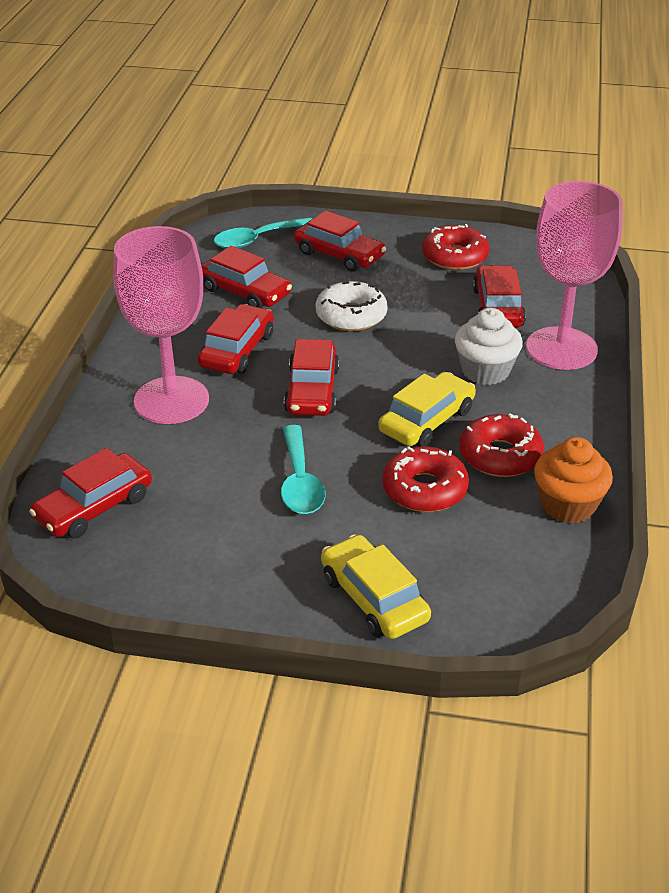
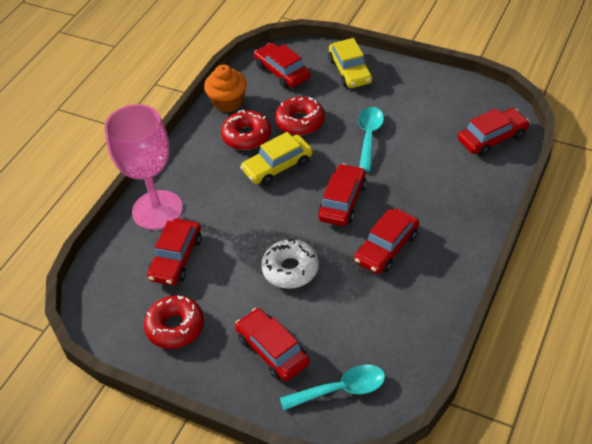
camera: 160 degrees left, 10 degrees up
(171, 400) = (440, 208): pink goblet -> none
(245, 292) = (368, 314): red car -> red car (282, 72)
(485, 371) = (220, 199): white cupcake -> none

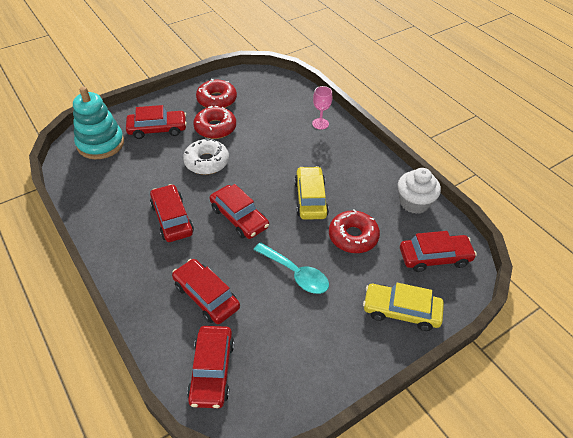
camera: 115 degrees right, 0 degrees up
(157, 210) = (320, 124): pink goblet -> pink goblet, size x0.42
(176, 258) = (269, 117): red car -> red car (206, 296)
(228, 102) = (414, 203): orange cupcake -> white cupcake
(247, 136) = (361, 196): red donut -> red donut (215, 128)
(340, 389) = (100, 144): turquoise spoon -> turquoise stacking toy

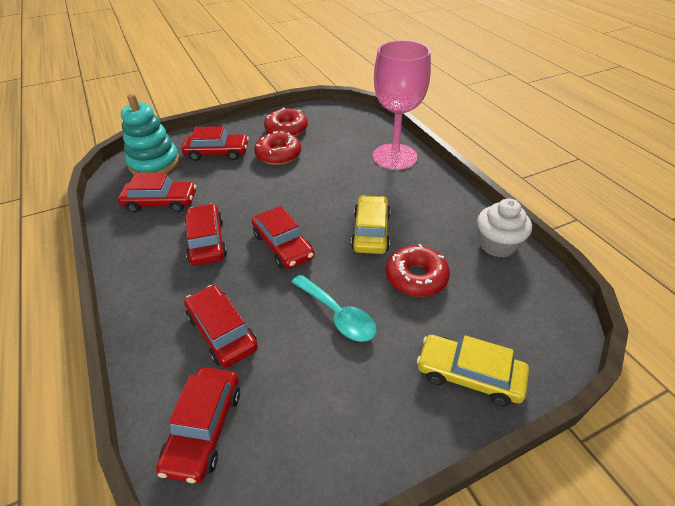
camera: 10 degrees right, 5 degrees down
(206, 162) = (260, 187): white donut -> none
(320, 124) = (395, 157): pink goblet -> pink goblet, size x2.37
(434, 257) = (519, 311): red car -> red car (160, 202)

